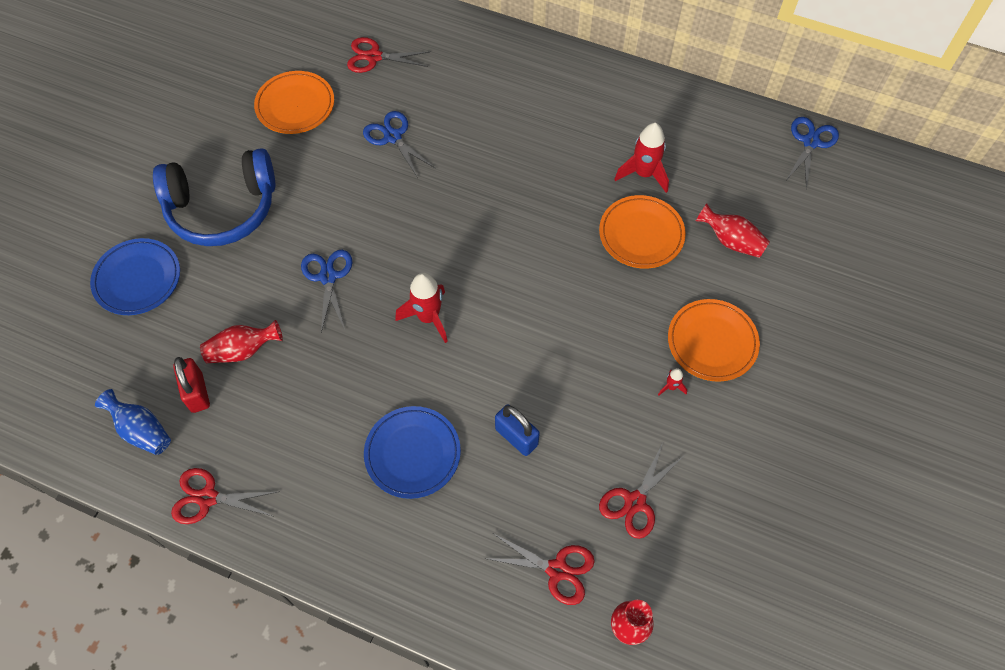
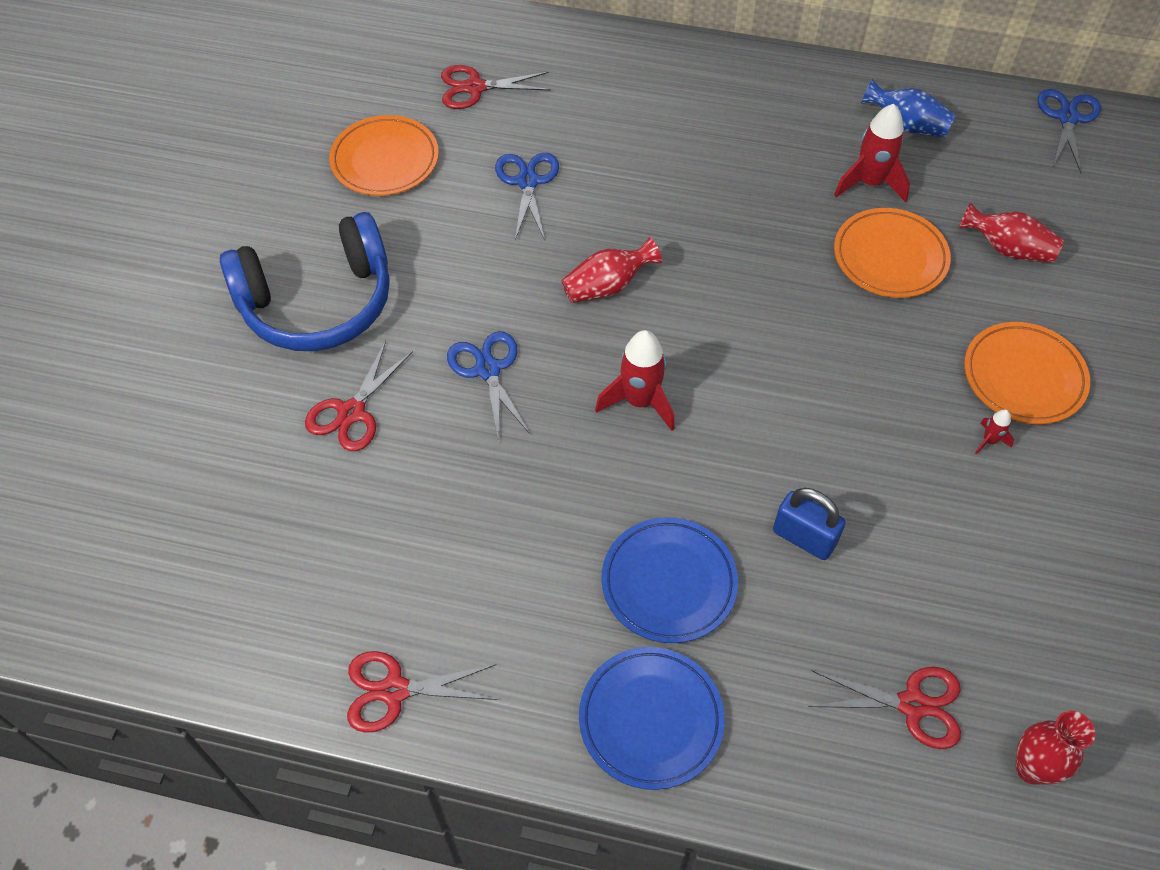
camera: 10 degrees left, 5 degrees down
(137, 279) = (220, 411): blue plate -> blue plate (651, 719)
(142, 430) = (275, 613): blue vase -> blue vase (906, 125)
(197, 392) = (343, 549): red padlock -> none
(243, 350) = (394, 483): red vase -> red vase (607, 286)
(393, 137) = (528, 182): blue scissors -> blue scissors turned 45 degrees clockwise
(635, 502) = (988, 596): red scissors -> red scissors (351, 412)

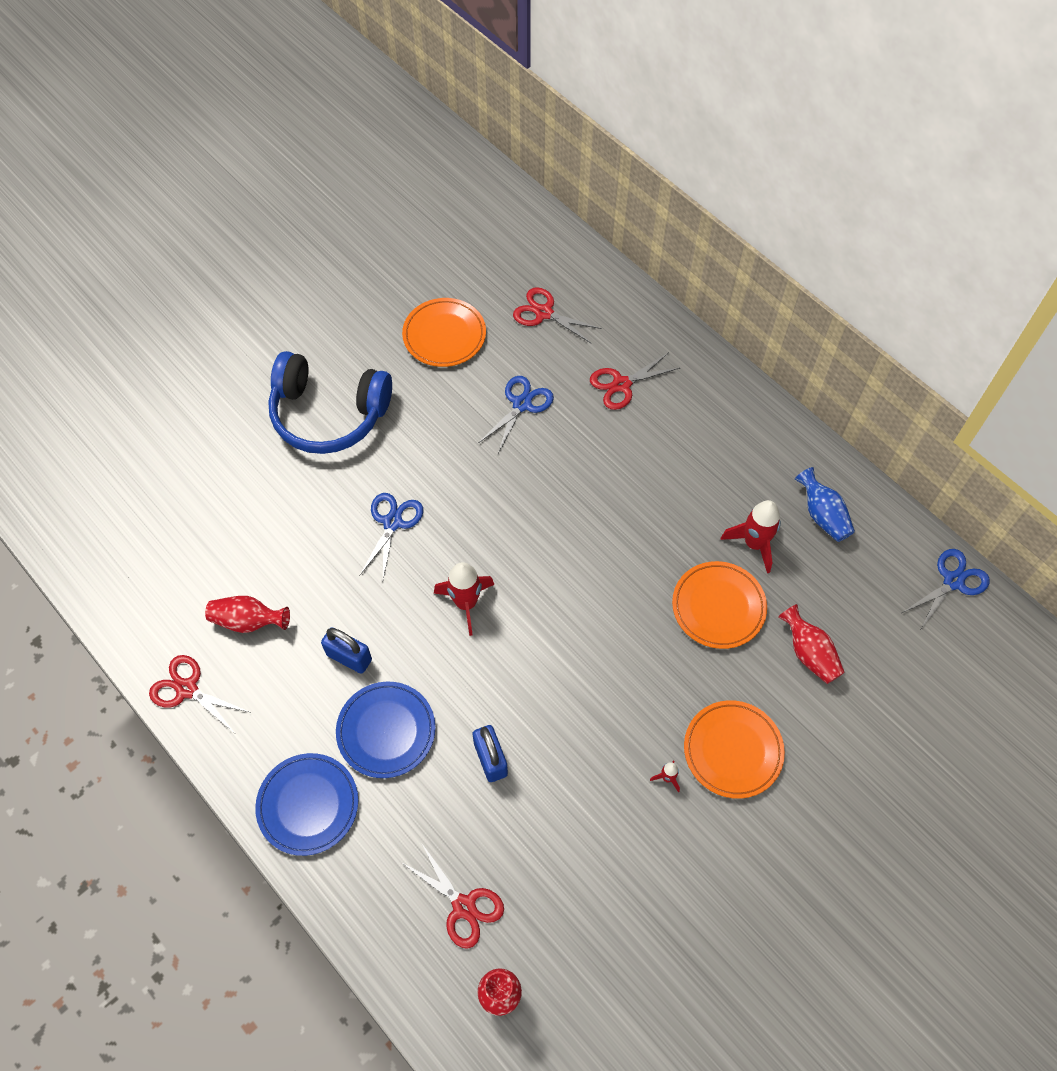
camera: 35 degrees right, 5 degrees up
(351, 412) = (293, 500): red scissors -> red scissors (621, 384)
(560, 534) = (349, 657): none -> blue padlock
(607, 286) = (511, 511): red vase -> red vase (248, 621)

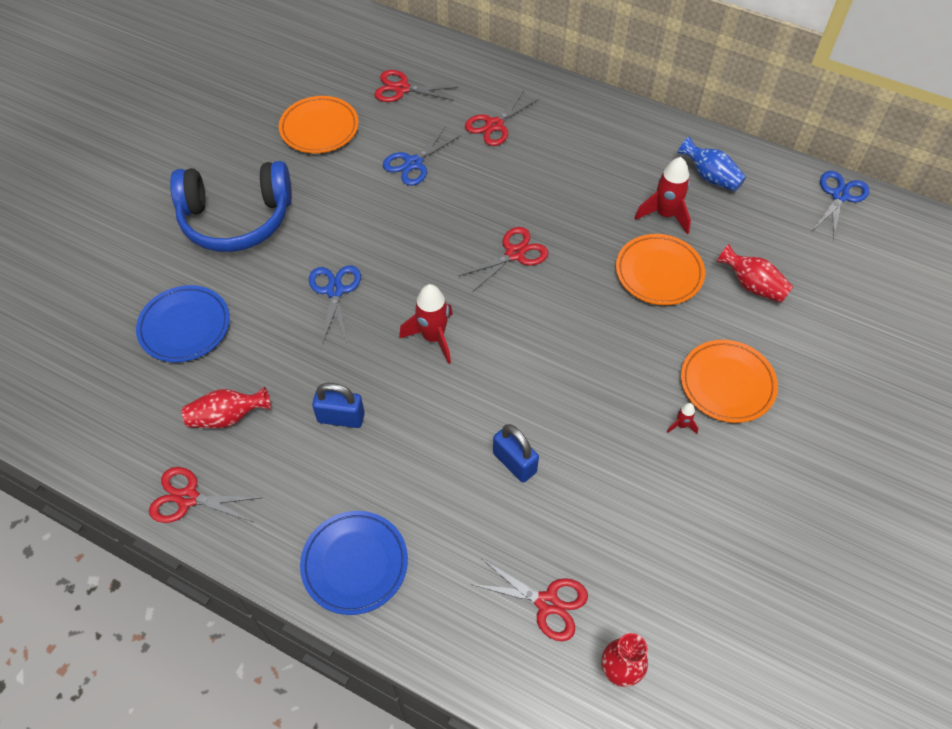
camera: 20 degrees left, 5 degrees down
(386, 731) = (404, 471): blue plate -> blue plate (185, 326)
(522, 404) = (413, 163): blue scissors -> blue scissors turned 150 degrees counterclockwise
(582, 539) = (515, 254): none -> red scissors

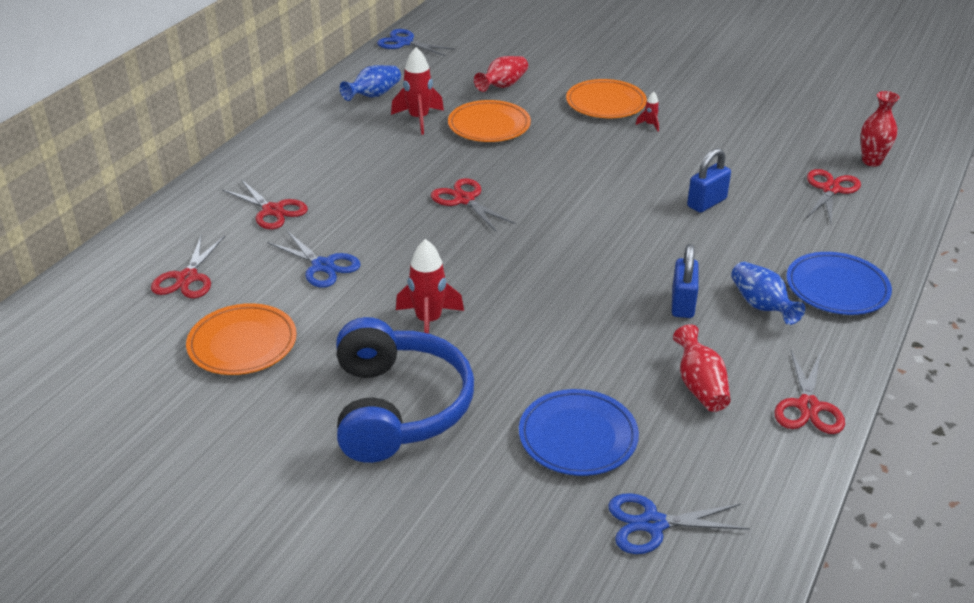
camera: 90 degrees left, 20 degrees down
(332, 485) = (761, 305): none -> blue vase
(335, 291) = (516, 316): blue scissors -> blue scissors (653, 524)
(433, 337) = (574, 248): red rocket -> red rocket (428, 321)

